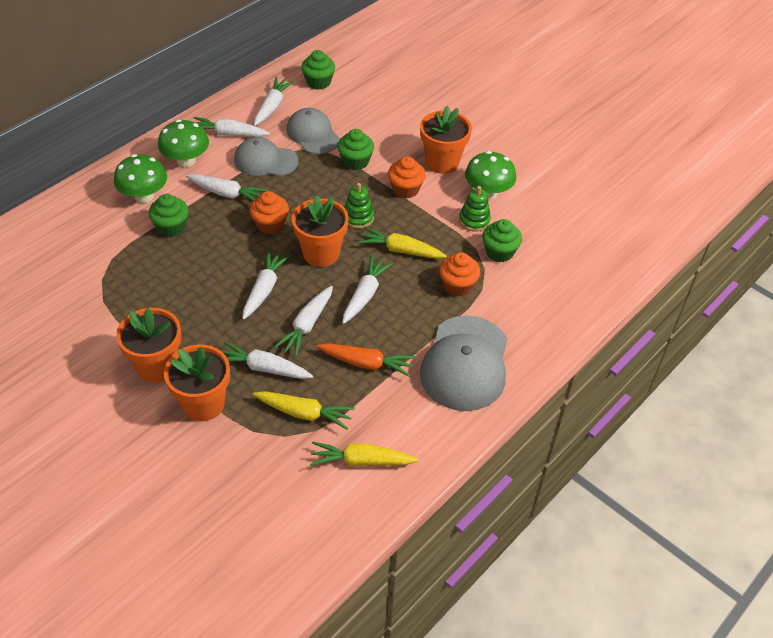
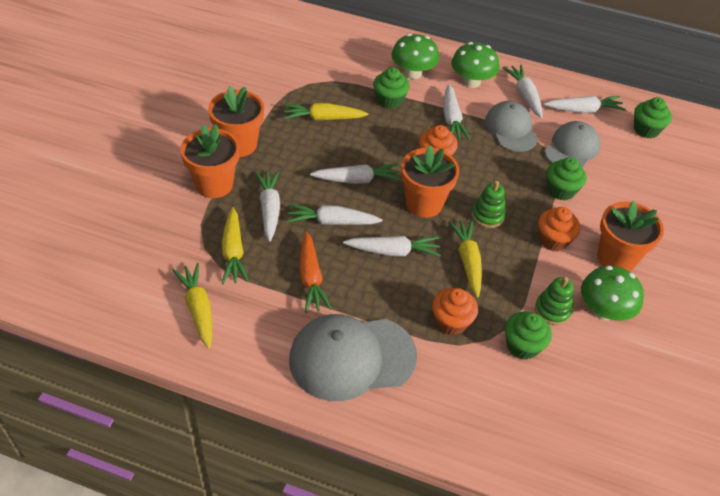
camera: 65 degrees right, 0 degrees up
(163, 286) = (323, 118): none -> yellow carrot

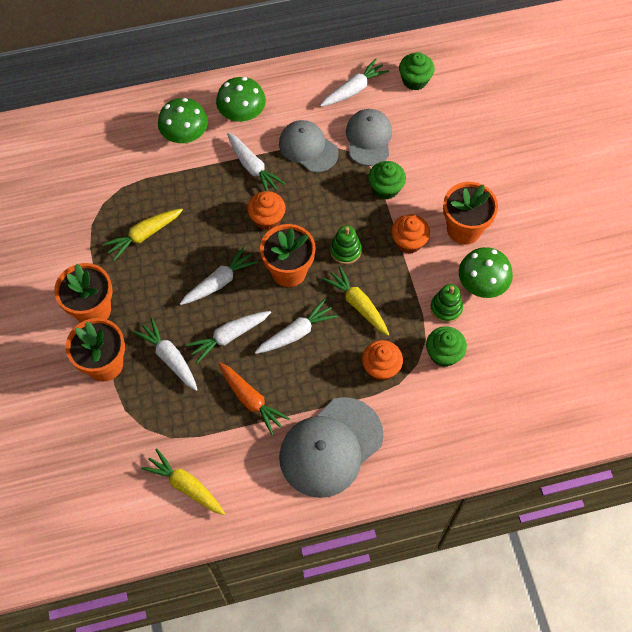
camera: 30 degrees left, 15 degrees up
(233, 252) = (172, 417): yellow carrot -> none
(389, 100) = (186, 179): green cupcake -> none
(524, 95) = (296, 102): white carrot -> none

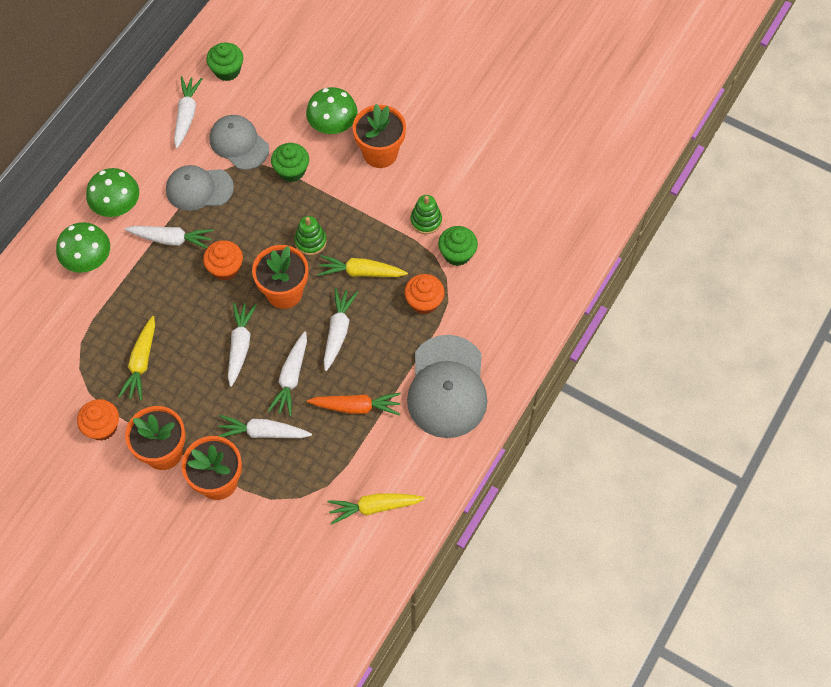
camera: 45 degrees left, 0 degrees up
(408, 242) = (350, 196): orange cupcake -> orange cupcake (102, 427)
(481, 284) = (433, 182): green mushroom -> green mushroom (333, 125)

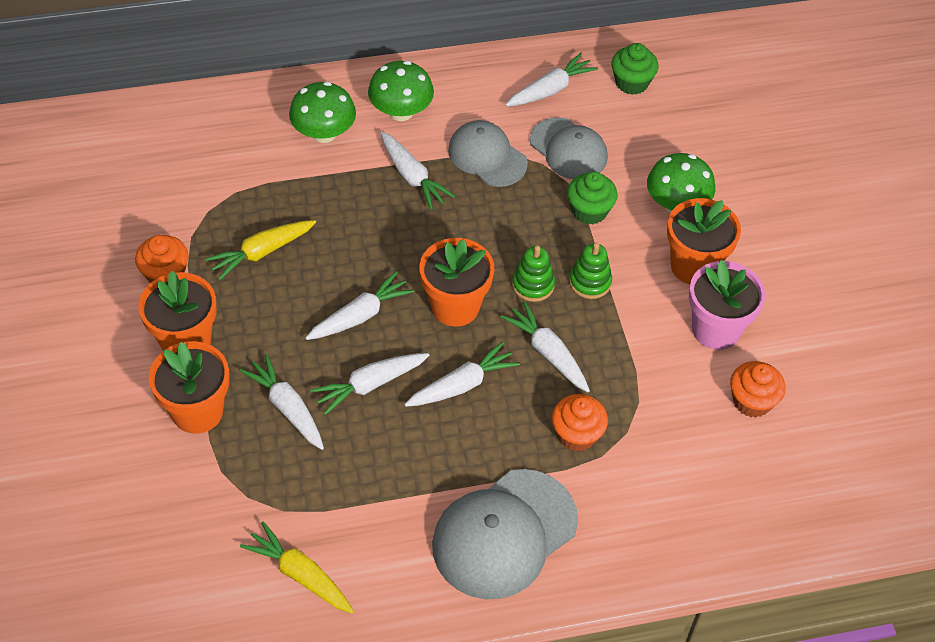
camera: 45 degrees right, 10 degrees down
(225, 268) = (428, 240): orange cupcake -> orange cupcake (752, 401)
(239, 143) = (568, 149): grey cap -> grey cap turned 135 degrees clockwise
(356, 407) = (396, 467): orange carrot -> none
(361, 272) = (547, 353): yellow carrot -> white carrot
(426, 220) = (668, 363): green stacking toy -> green stacking toy (590, 282)
(429, 179) = (716, 329): none -> pink flower pot
(457, 254) = (663, 421): green cupcake -> none

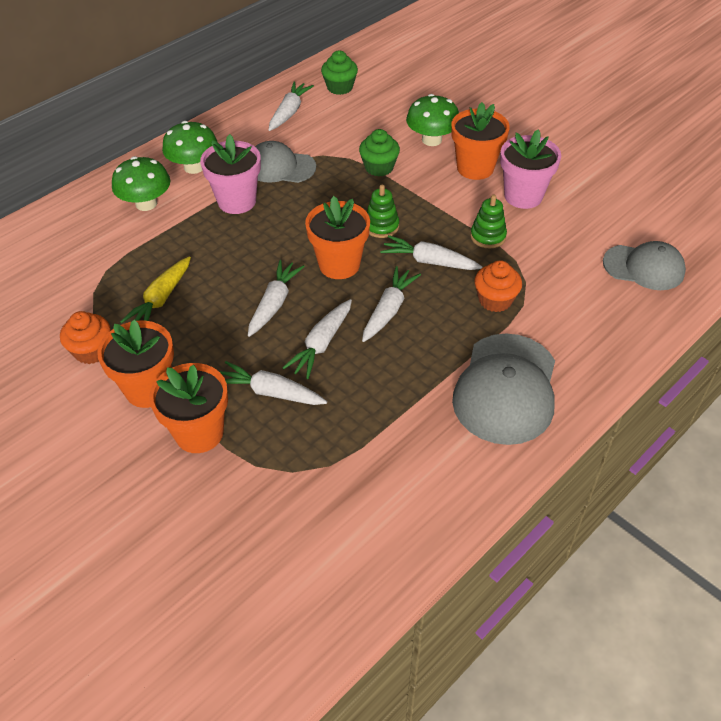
camera: 30 degrees left, 5 degrees down
(300, 574) = (383, 503): yellow carrot -> none
(412, 177) = (237, 201): white carrot -> pink flower pot
(568, 149) = (332, 139): grey cap -> grey cap (644, 267)
(590, 282) = (418, 207): green stacking toy -> green stacking toy (488, 236)
(752, 401) = (584, 225): orange cupcake -> none

